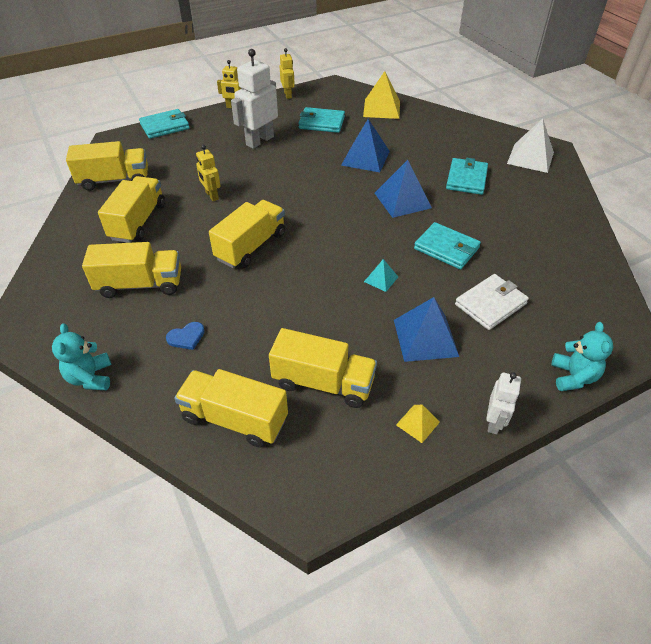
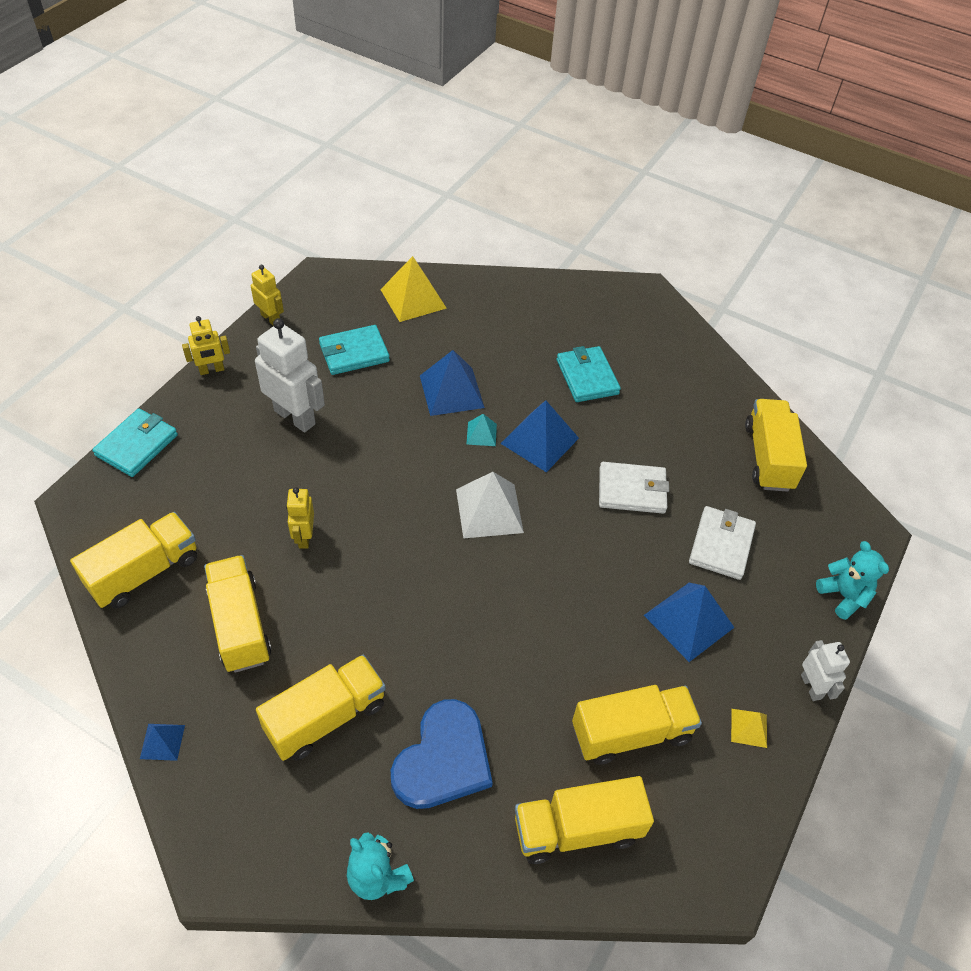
camera: 35 degrees left, 5 degrees up
(47, 257) = (162, 741): none -> blue pyramid
(186, 337) = (443, 759): blue heart -> blue heart, size x2.28
(211, 196) = (304, 537): yellow robot -> yellow robot turned 60 degrees clockwise
(251, 246) = (416, 592): yellow truck -> yellow truck (768, 457)
(259, 141) = (295, 417): white robot -> white robot turned 120 degrees clockwise
(381, 279) = (594, 567): turquoise pyramid -> turquoise pyramid (481, 434)
(446, 248) = (632, 490): turquoise wallet -> white wallet
(530, 157) = (633, 315): white pyramid -> white pyramid (489, 510)

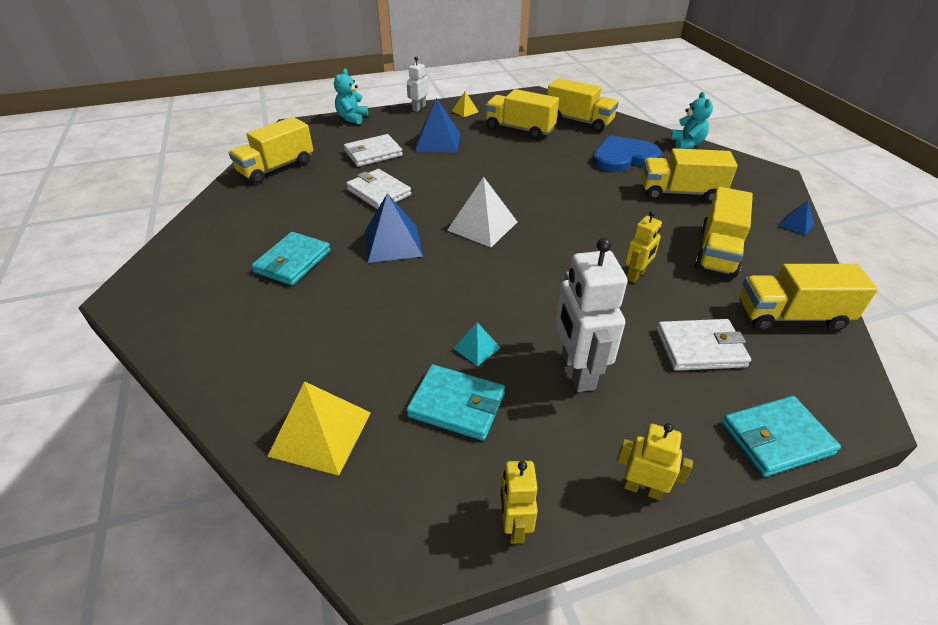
camera: 135 degrees left, 10 degrees down
(214, 489) = (700, 348): none -> white wallet
(451, 391) = (409, 311): blue pyramid -> none
(481, 434) = (428, 269): turquoise pyramid -> turquoise pyramid (476, 348)

